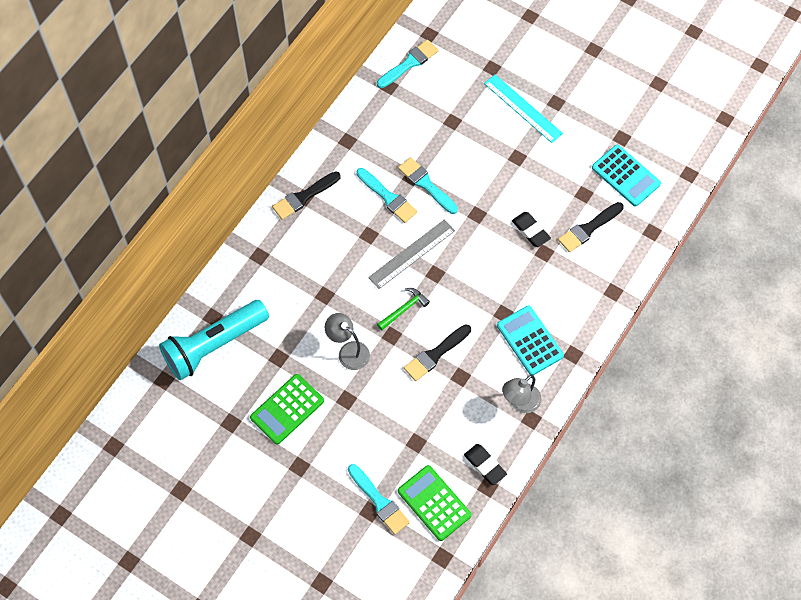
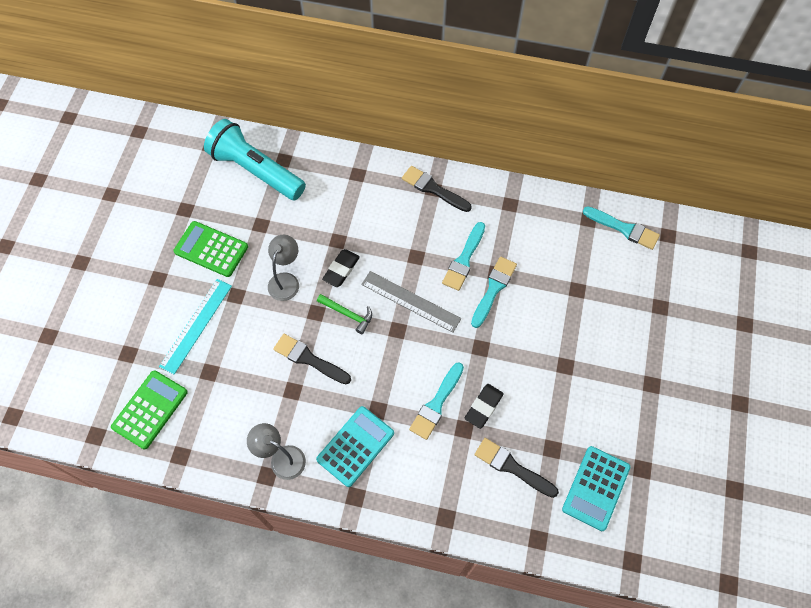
camera: 70 degrees right, 0 degrees up
(379, 501) = (139, 359): turquoise brush -> turquoise brush (436, 404)
(485, 465) = (202, 445): black eraser -> black eraser (341, 269)
(523, 108) = (627, 353): turquoise ruler -> turquoise ruler (196, 325)

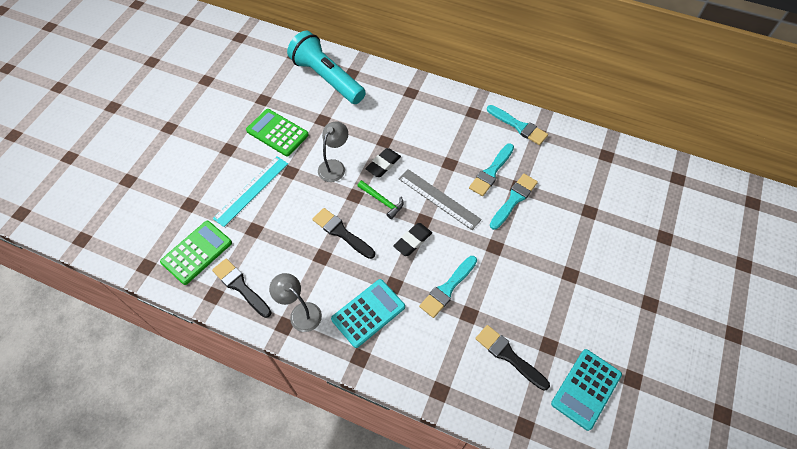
camera: 10 degrees right, 5 degrees down
(433, 189) = (473, 112): black brush -> black brush (240, 286)
(483, 407) = (490, 298): black eraser -> black eraser (412, 241)
(624, 228) = (638, 167): turquoise brush -> turquoise brush (519, 126)

